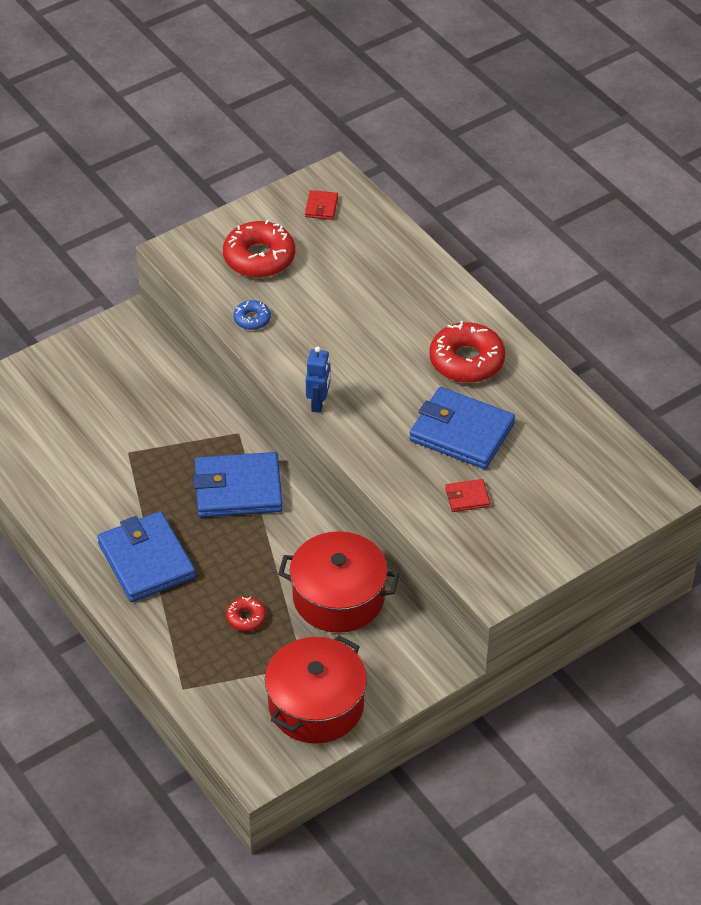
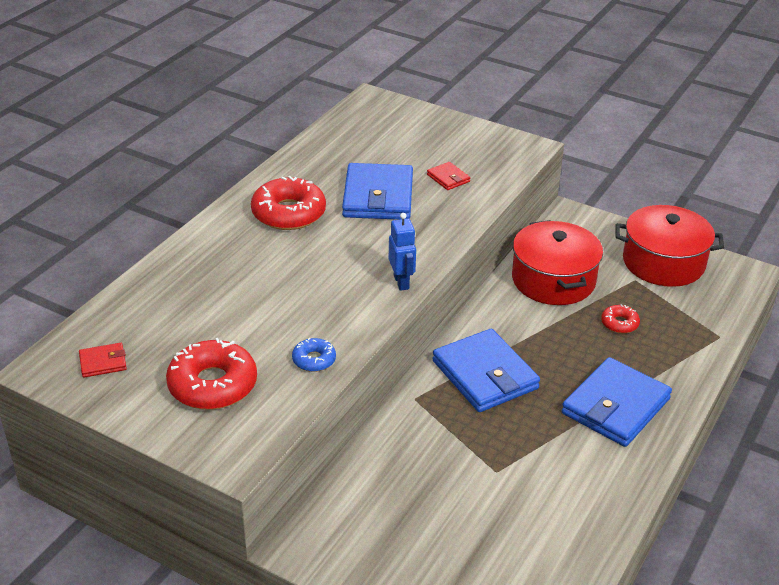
camera: 115 degrees left, 10 degrees down
(318, 403) = (401, 282): blue robot -> blue robot turned 90 degrees clockwise

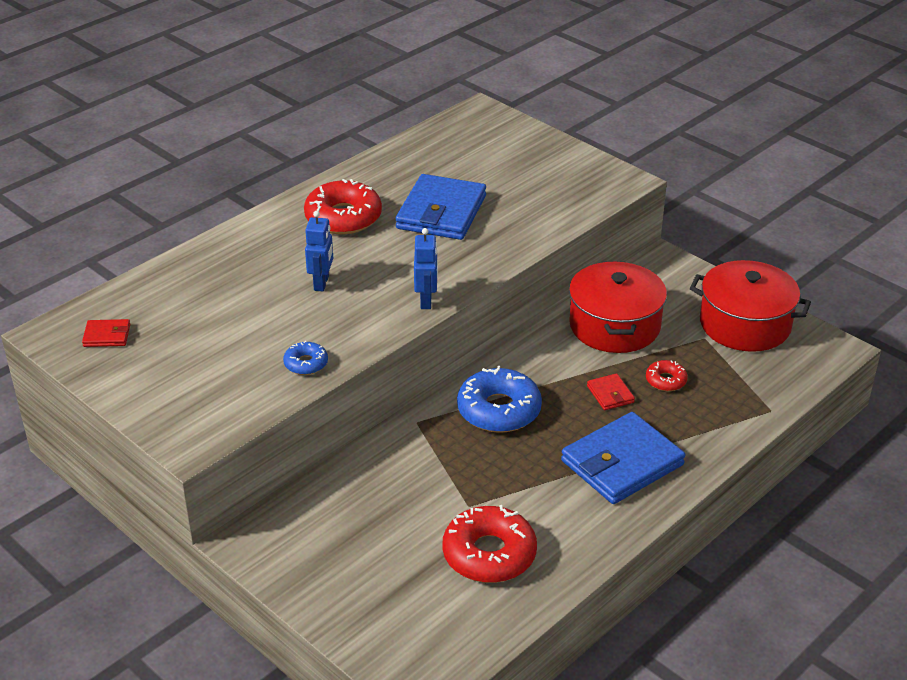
camera: 15 degrees right, 0 degrees up
(212, 385) = (199, 372): red donut -> red donut (489, 554)
(295, 279) = (321, 283): none -> blue robot
(448, 178) = (523, 202): red wallet -> red wallet (610, 394)
(485, 375) = (499, 410): blue wallet -> blue donut

